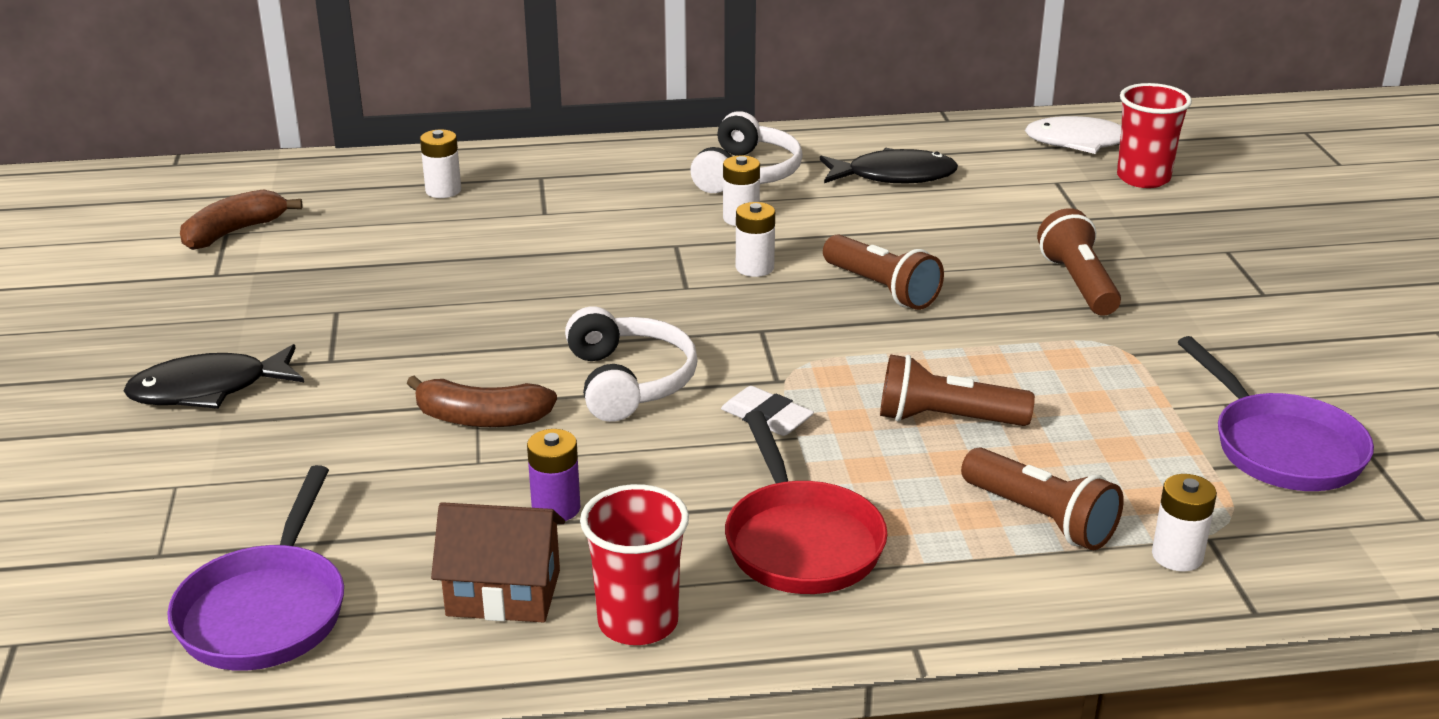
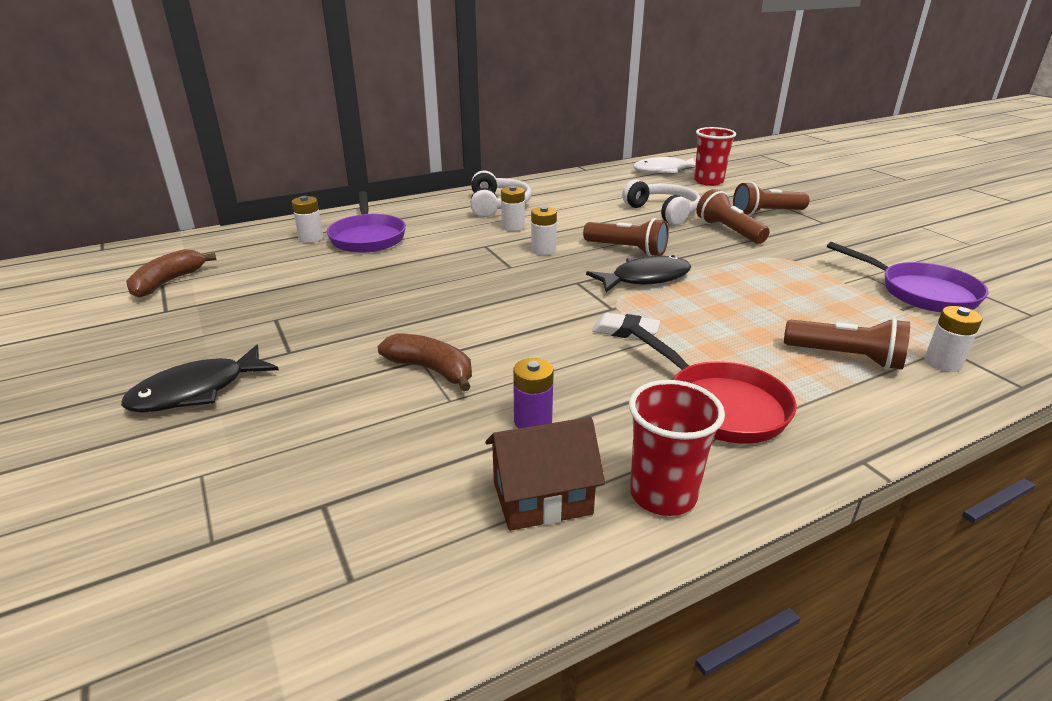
camera: 20 degrees left, 0 degrees up
(266, 611) = (344, 570): purple pan -> purple pan (367, 237)
(481, 419) = (431, 370): brown banana -> brown banana turned 135 degrees counterclockwise
(628, 381) = (517, 326): white headphones -> white headphones (663, 212)
(894, 176) = (581, 196): black fish -> black fish (645, 278)
(946, 419) = (732, 311): brown flashlight -> brown flashlight (766, 213)

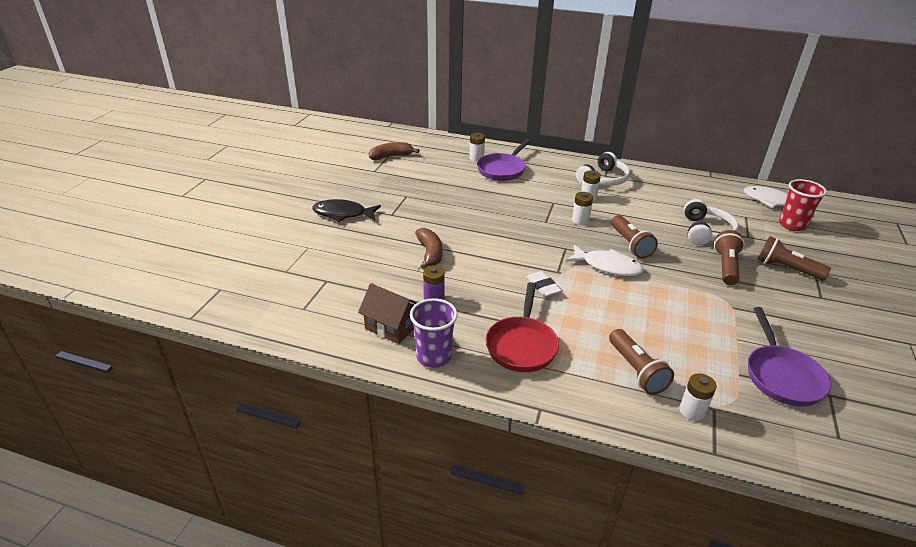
camera: 45 degrees right, 5 degrees up
(645, 278) = (607, 266): black fish -> white fish
(663, 494) = (433, 357): red cup -> purple cup

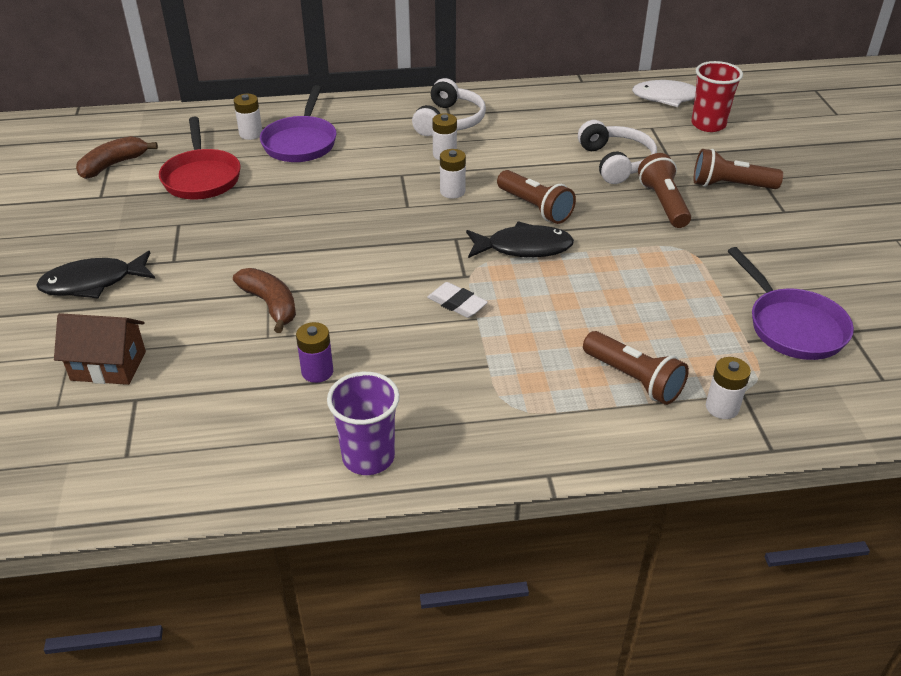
camera: 25 degrees left, 5 degrees up
(391, 327) = (281, 435): brown house -> brown house (108, 366)
(522, 345) = (476, 397): red pan -> red pan (201, 177)
(607, 266) = (523, 248): white fish -> black fish

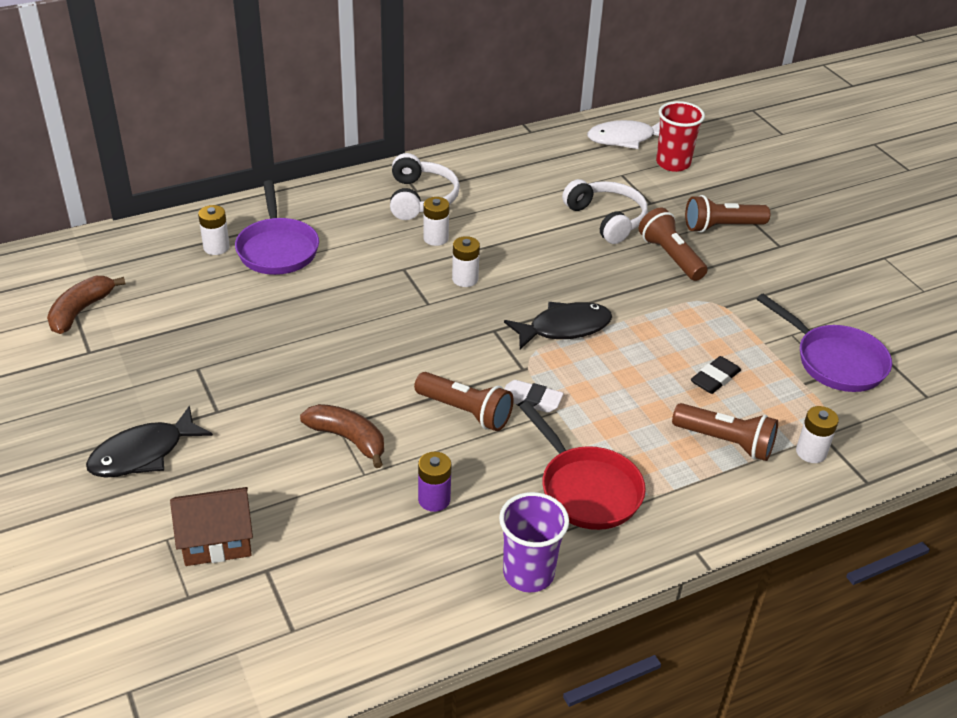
camera: 20 degrees left, 0 degrees up
(201, 177) = (191, 309): red pan -> red pan (586, 489)
(535, 207) = (554, 282): brown flashlight -> brown flashlight (465, 411)
(652, 319) = (715, 378): none -> black eraser

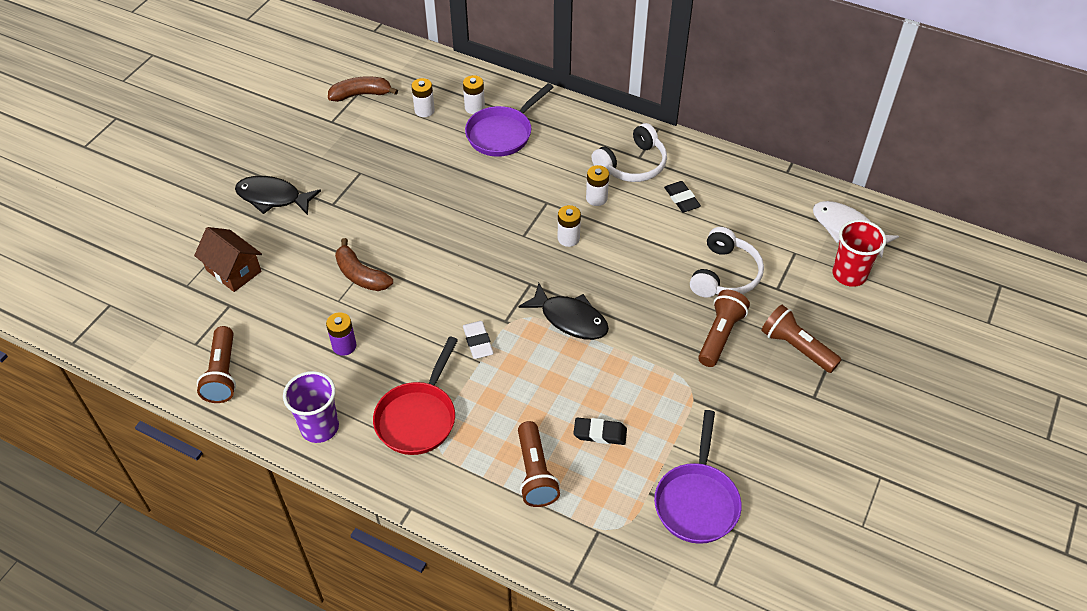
camera: 55 degrees right, 10 degrees up
(348, 439) = (361, 275): brown banana -> brown banana turned 135 degrees clockwise
(465, 411) = (435, 315): brown flashlight -> brown flashlight (223, 374)
(495, 195) = (681, 199): none -> black eraser
(811, 452) = (571, 532): white battery -> white battery (424, 110)

